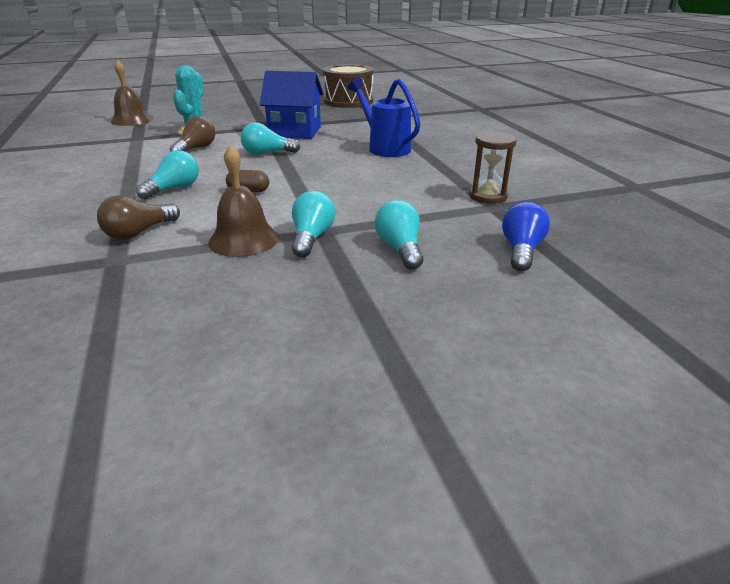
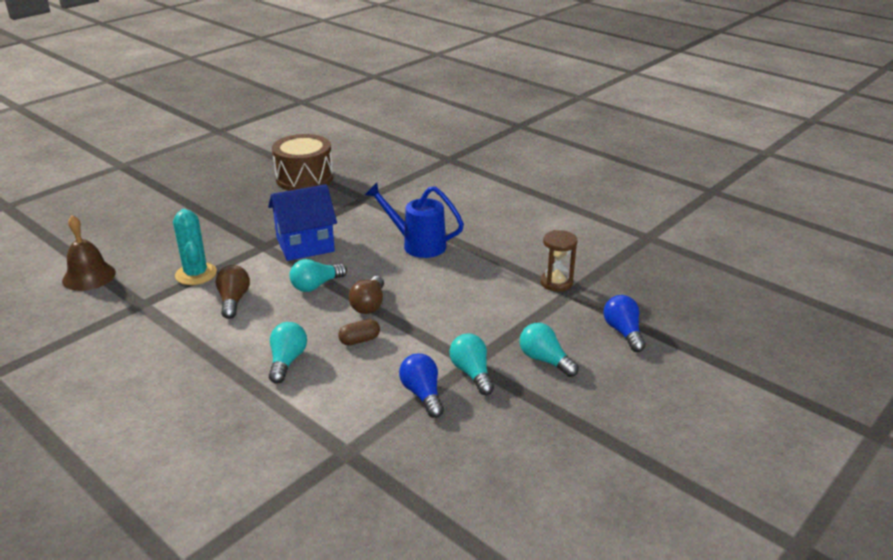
camera: 30 degrees left, 0 degrees up
(139, 232) = (326, 420): brown light bulb -> brown light bulb (369, 305)
(244, 239) = (423, 394): brown bell -> blue light bulb

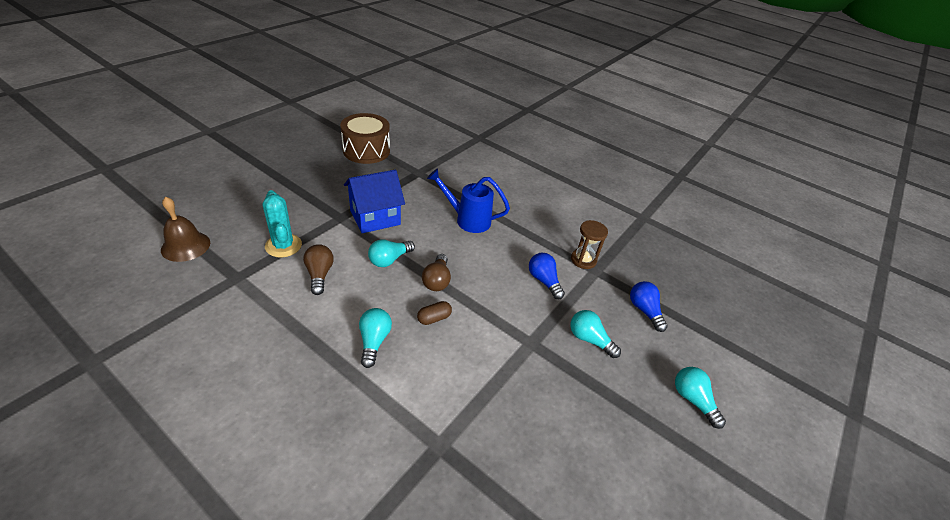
camera: 10 degrees left, 10 degrees up
(423, 394) = (496, 377): blue light bulb -> blue light bulb (544, 281)
(472, 373) = (533, 354): turquoise light bulb -> turquoise light bulb (693, 400)

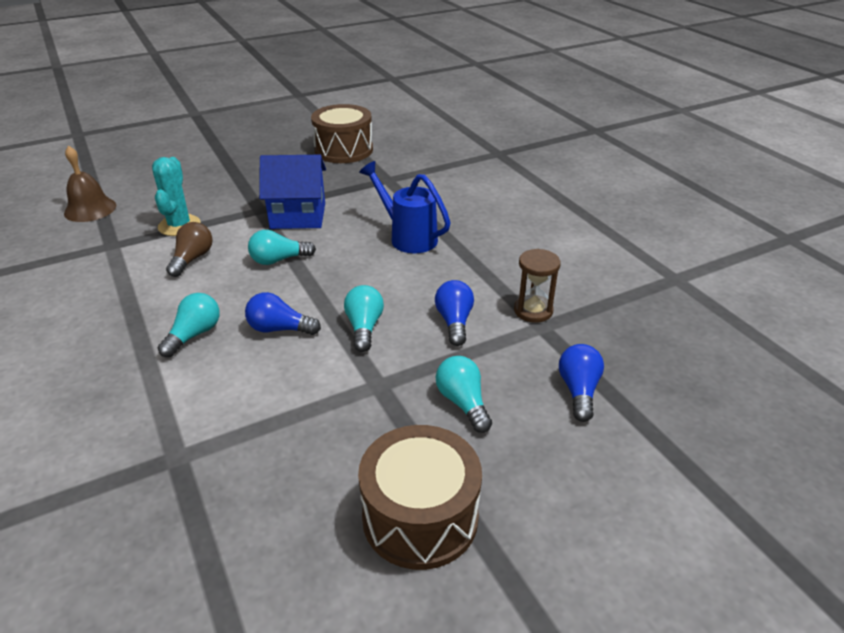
camera: 30 degrees right, 5 degrees down
(434, 318) = (279, 329): brown capsule -> blue light bulb
(437, 280) = (316, 292): brown light bulb -> none
(620, 428) = (420, 517): none -> brown drum
(693, 400) = (564, 521): turquoise light bulb -> turquoise light bulb (364, 327)

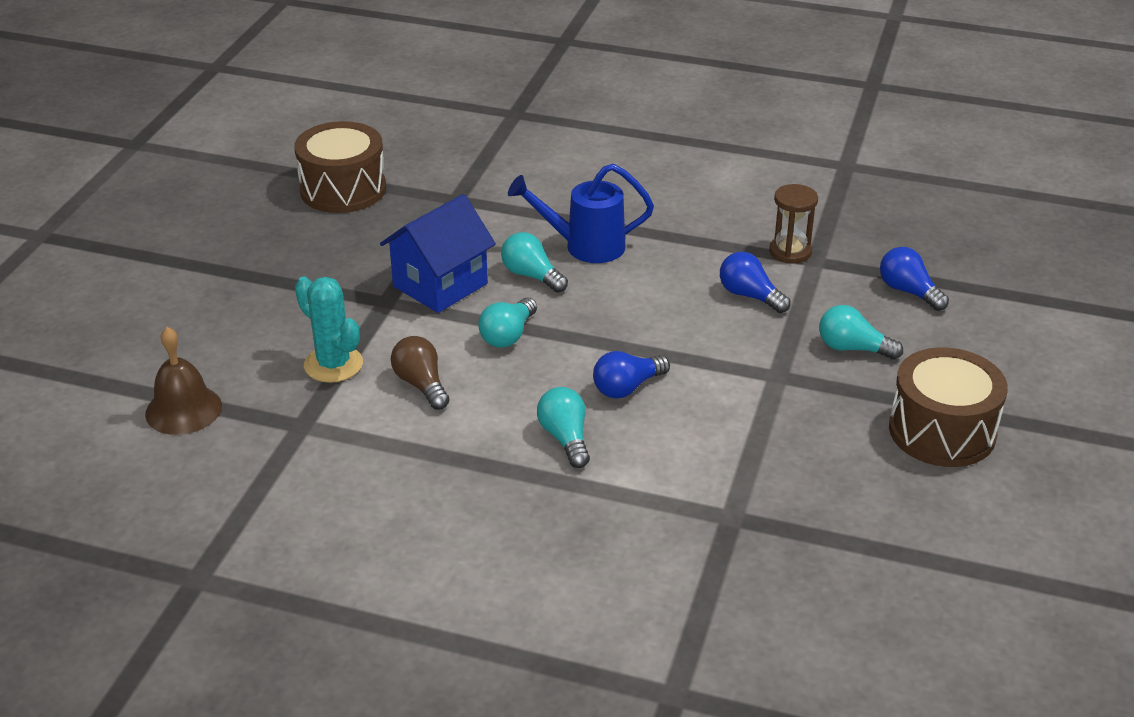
camera: 45 degrees left, 0 degrees up
(364, 327) = (691, 343): turquoise light bulb -> turquoise light bulb (532, 276)

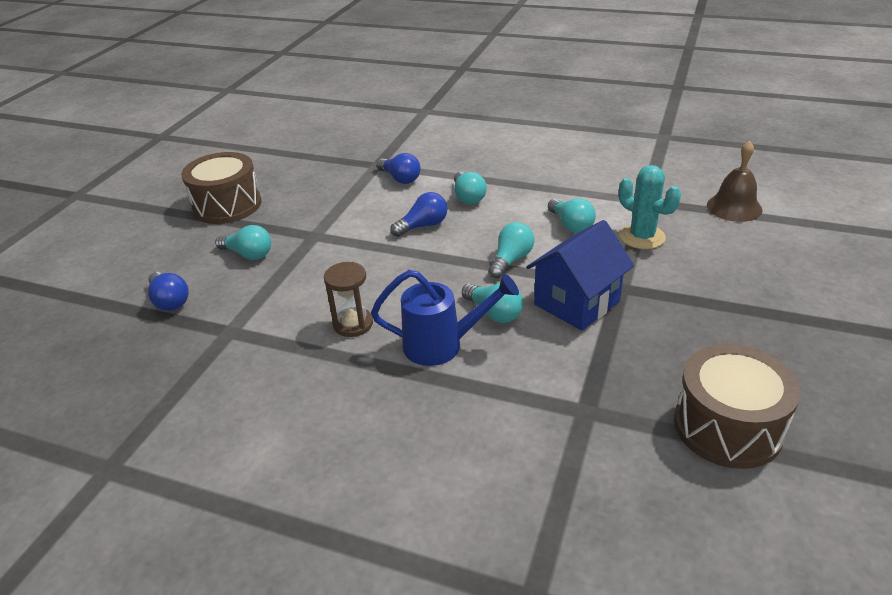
camera: 175 degrees left, 0 degrees up
(421, 385) = (571, 225): brown light bulb -> turquoise light bulb
(750, 296) = (305, 295): blue light bulb -> blue light bulb (400, 179)
(790, 251) = (246, 341): brown hourglass -> brown hourglass (353, 324)

